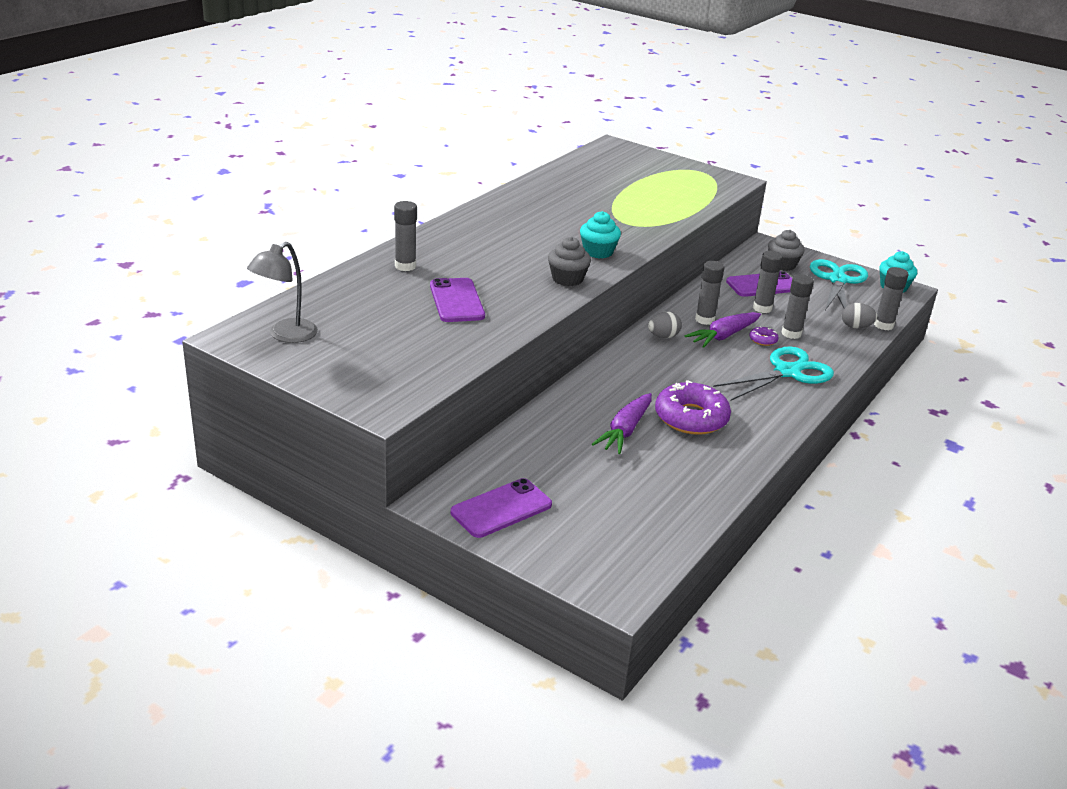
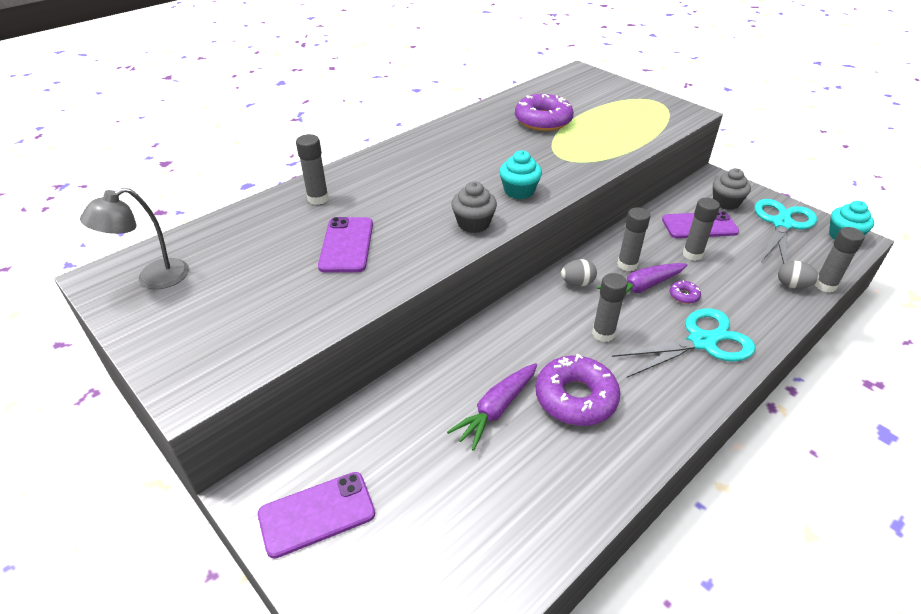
camera: 15 degrees right, 10 degrees up
(595, 192) = (543, 120): none -> purple donut
(791, 333) = (717, 289): grey glue stick -> grey glue stick (603, 334)

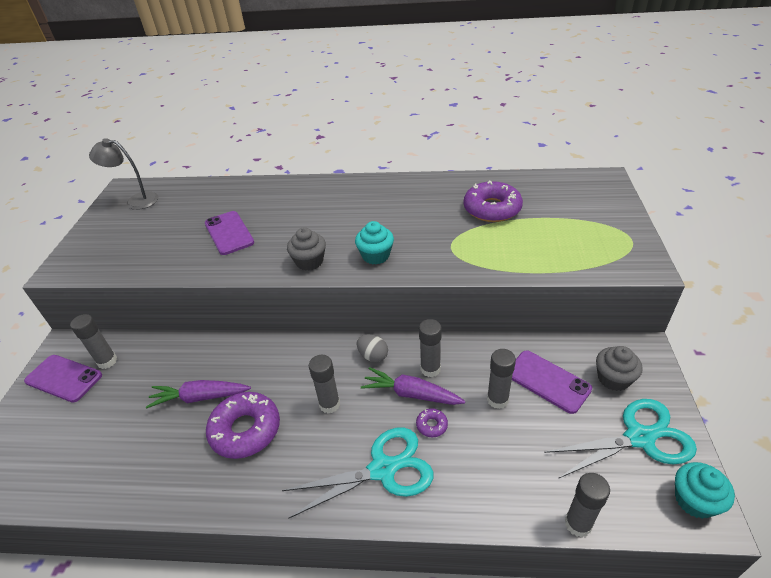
camera: 50 degrees right, 0 degrees up
(318, 199) = (264, 195): grey glue stick -> grey glue stick (107, 361)
(346, 245) = (229, 233): purple phone -> purple phone turned 75 degrees counterclockwise
(701, 342) = (382, 469): turquoise scissors -> turquoise scissors turned 45 degrees counterclockwise
(792, 285) = (543, 496): grey egg -> none

